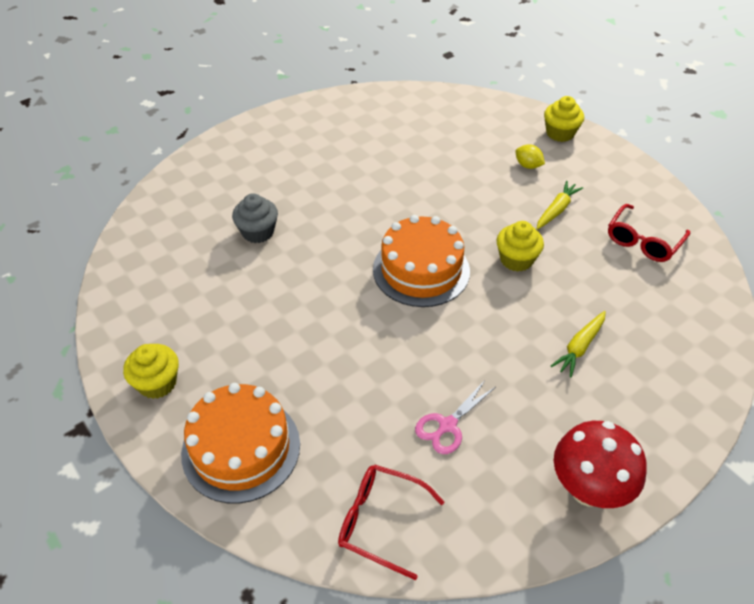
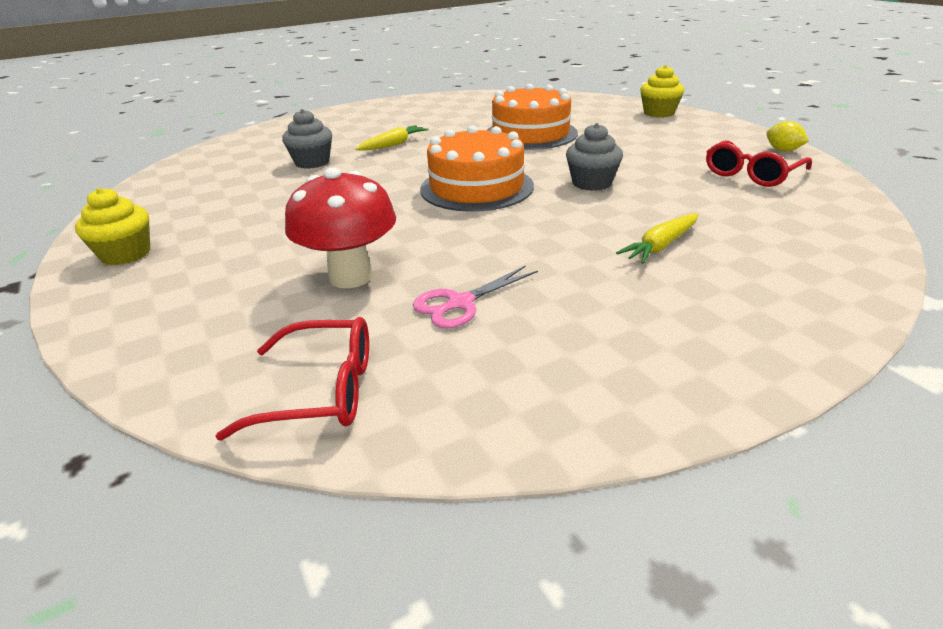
camera: 10 degrees right, 15 degrees down
(241, 448) = (180, 309): orange cake -> orange cake (530, 134)
(380, 521) = (321, 391): red glasses -> red glasses turned 150 degrees clockwise
(516, 259) = (592, 183): yellow cupcake -> grey cupcake
(528, 166) = (619, 129): yellow lemon -> yellow lemon (783, 150)
(556, 210) = (647, 154): yellow carrot -> yellow carrot (393, 145)
(588, 489) = (655, 378): red mushroom -> red mushroom (351, 276)

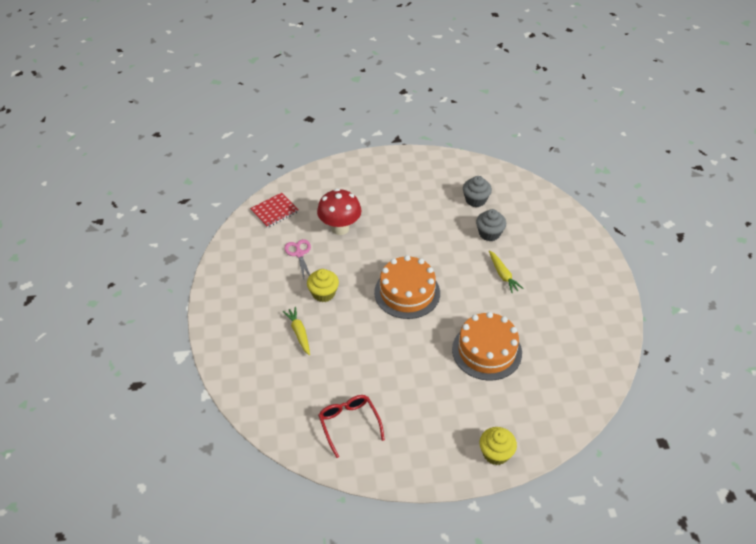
camera: 110 degrees right, 15 degrees up
(126, 254) = (403, 166): yellow cupcake -> yellow cupcake (323, 293)
(321, 391) = (274, 211): red glasses -> red notebook
(592, 183) = (382, 343): grey cupcake -> grey cupcake (475, 200)
(783, 150) = (374, 471): yellow lemon -> none

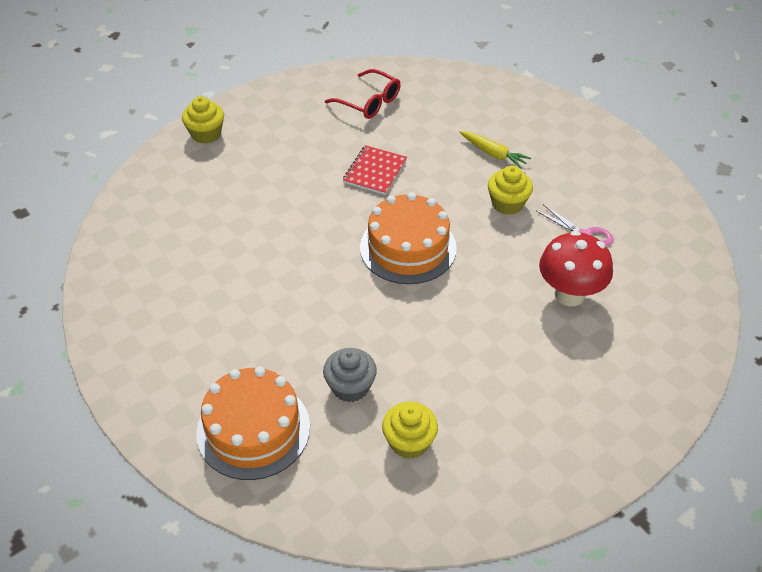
camera: 150 degrees right, 0 degrees up
(274, 211) = (680, 279): red notebook -> red notebook (375, 171)
(475, 200) = (409, 442): grey cupcake -> yellow cupcake
(487, 351) = (265, 221): orange cake -> orange cake (253, 429)
(503, 275) = (294, 327): yellow carrot -> none

